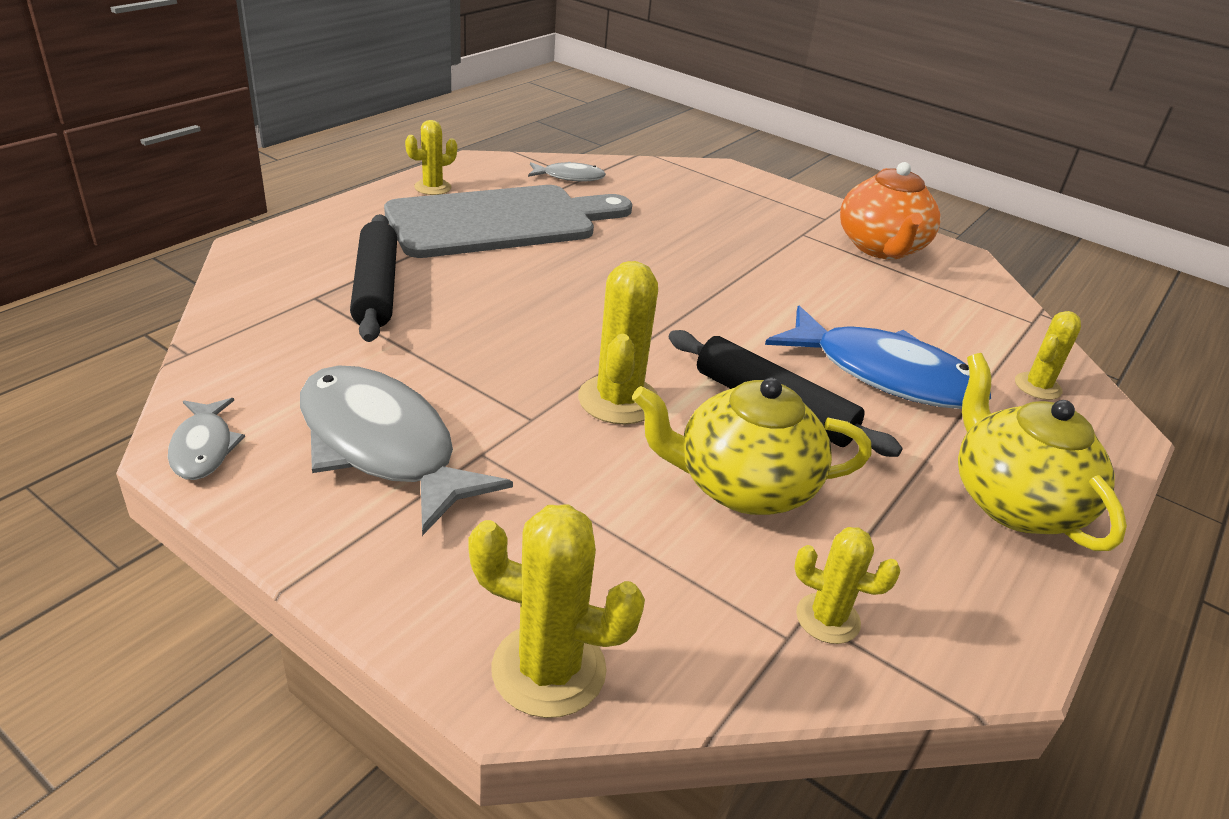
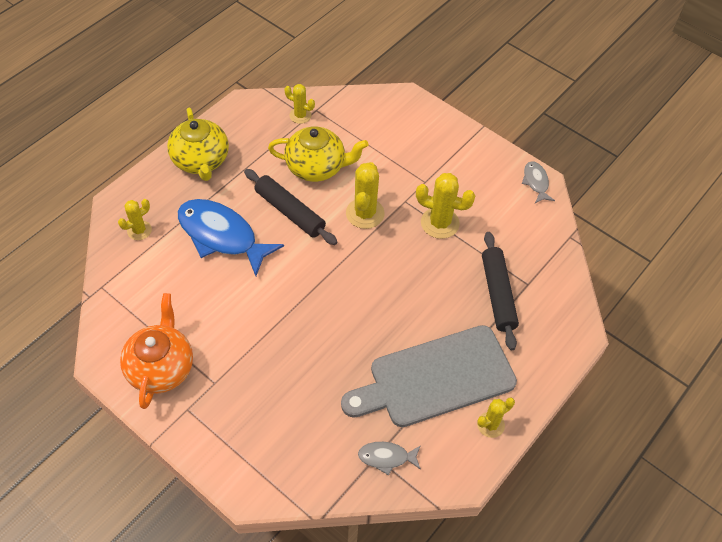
camera: 175 degrees left, 20 degrees up
(382, 446) = (466, 184): grey fish -> none
(548, 670) = (395, 101): yellow cactus -> yellow cactus (440, 223)

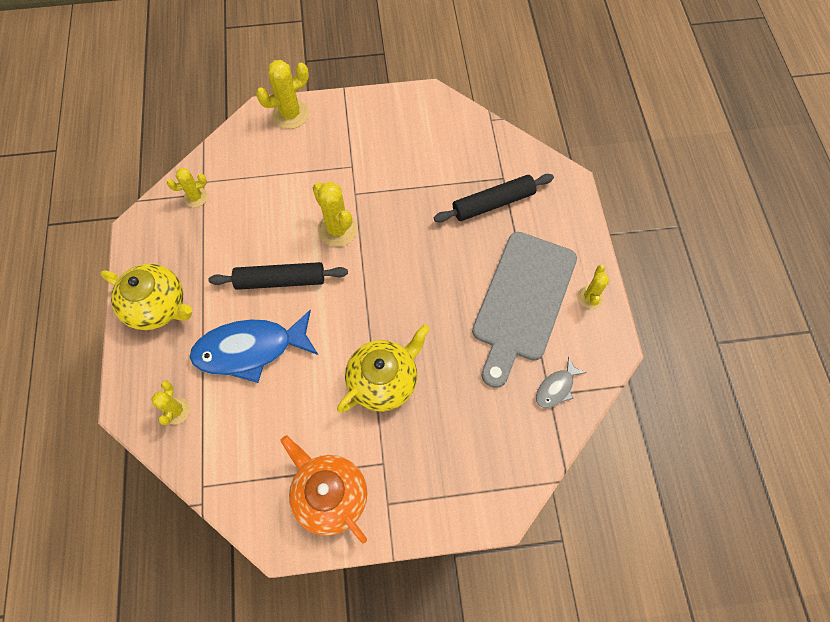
camera: 45 degrees left, 10 degrees up
(316, 167) = (259, 227): yellow teapot -> yellow teapot (384, 381)
(440, 223) = (398, 188): yellow cactus -> yellow cactus (290, 114)
(498, 294) = (493, 203): black rolling pin -> black rolling pin turned 60 degrees counterclockwise
(535, 182) = (426, 99): grey fish -> none

